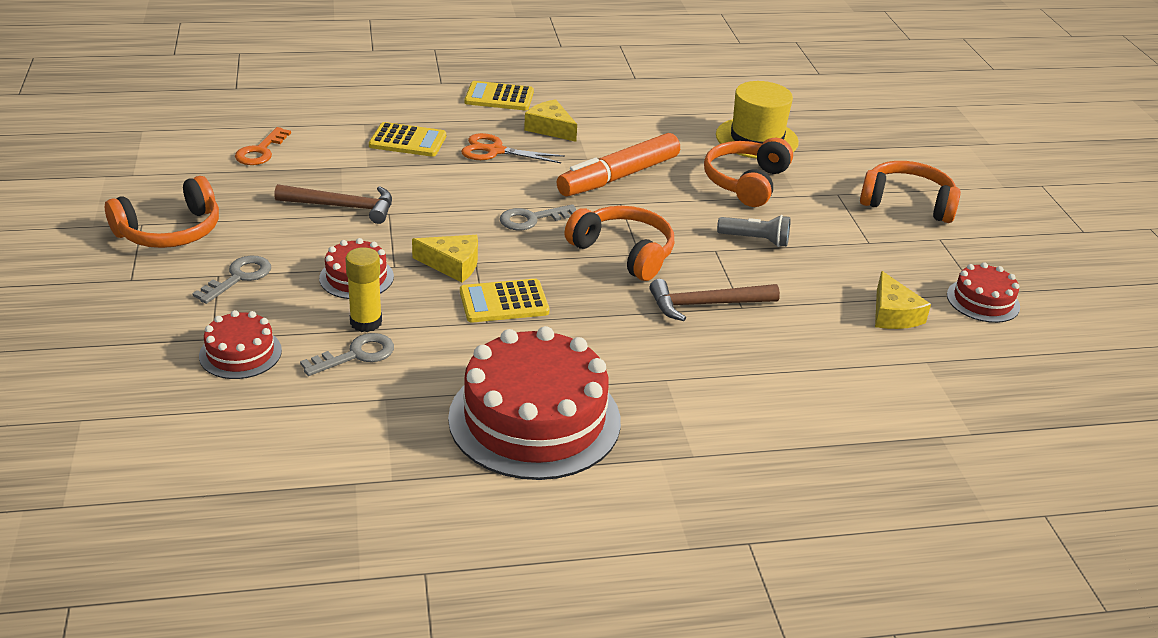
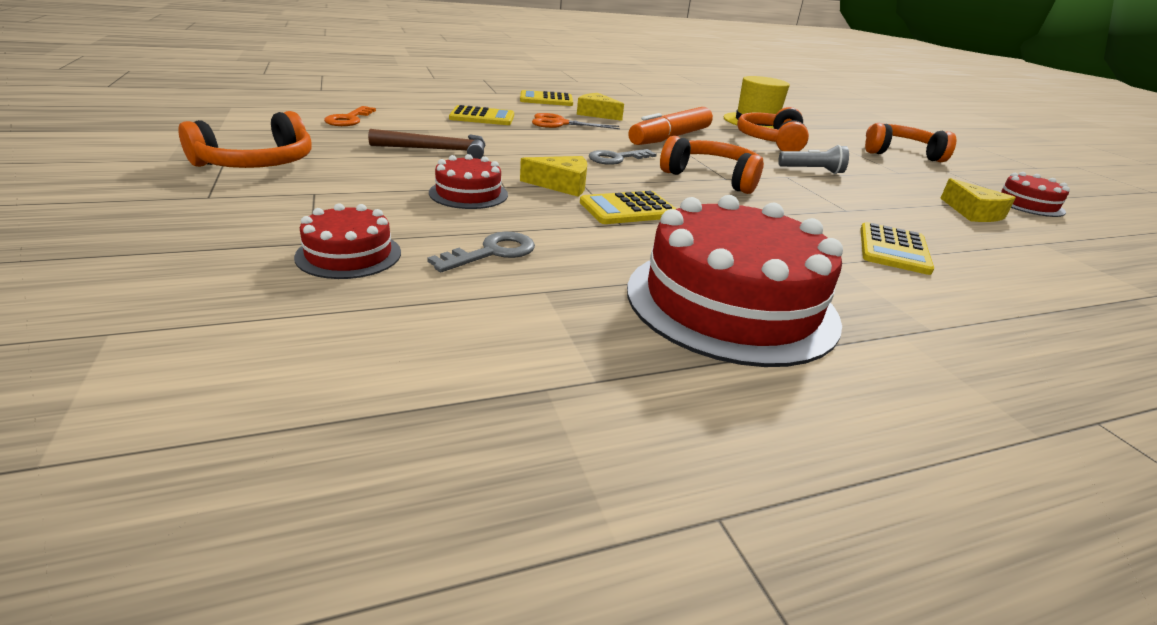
camera: 10 degrees left, 5 degrees down
(238, 278) = (338, 194): grey key -> none
(366, 322) = (492, 226): yellow glue stick -> none
(705, 304) = (814, 209): brown hammer -> none
(743, 364) = (893, 249): none -> yellow calculator

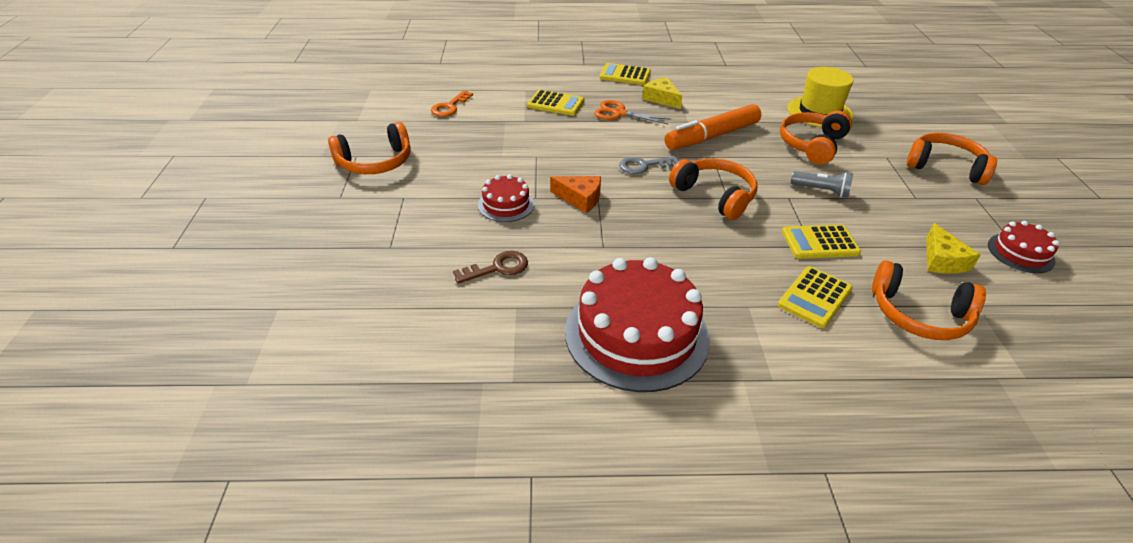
camera: 20 degrees right, 10 degrees up
(349, 254) = (409, 261): red cake -> none
(438, 150) = (503, 150): brown hammer -> none
(492, 252) = (497, 268): grey key -> brown key
(562, 185) = (580, 198): yellow cheese -> orange cheese
(628, 209) = (618, 231): yellow calculator -> yellow calculator (820, 242)
(1004, 254) = (919, 314): none -> orange headphones

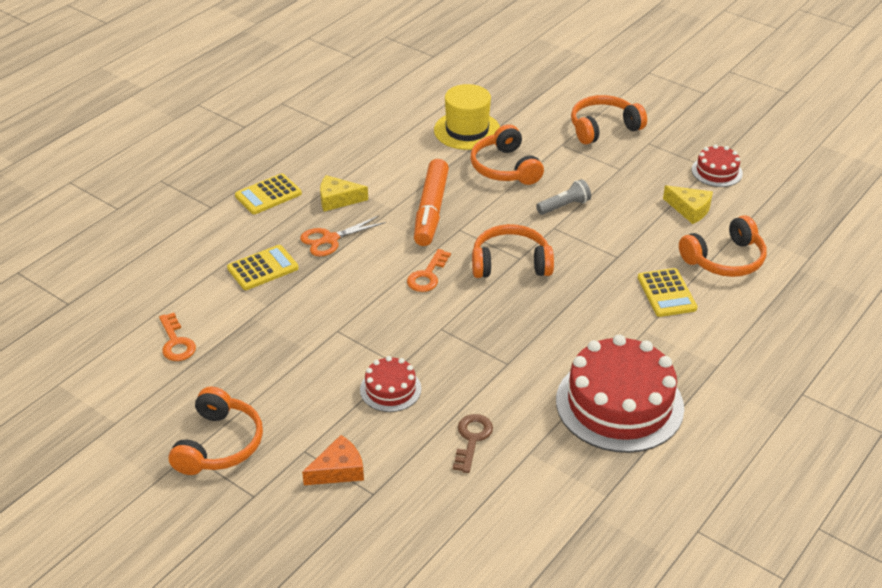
camera: 50 degrees left, 0 degrees up
(580, 198) = (431, 340): orange cheese -> orange cheese (338, 470)
(644, 166) = (427, 275): grey key -> orange key
(820, 242) = (617, 250): yellow calculator -> none

